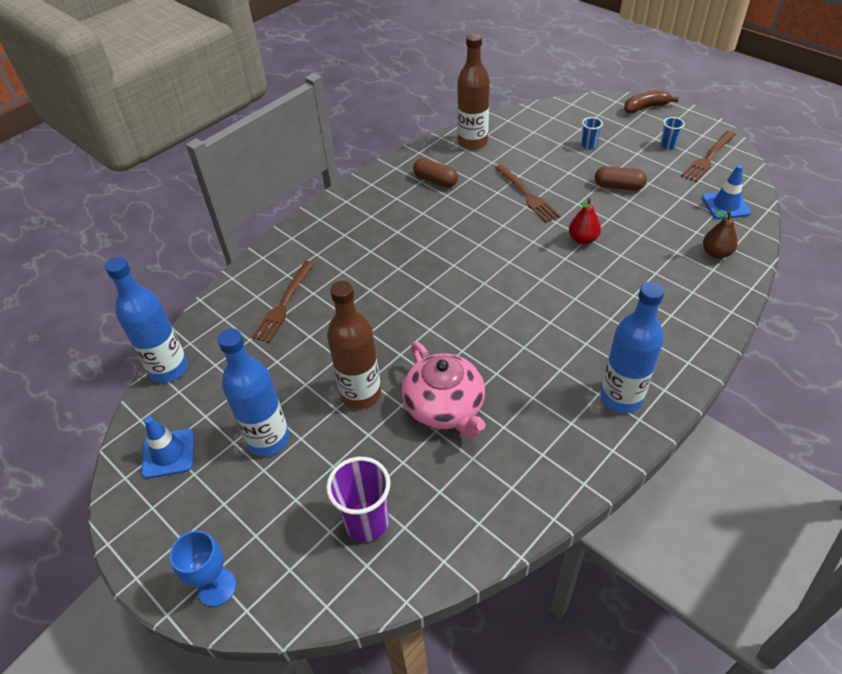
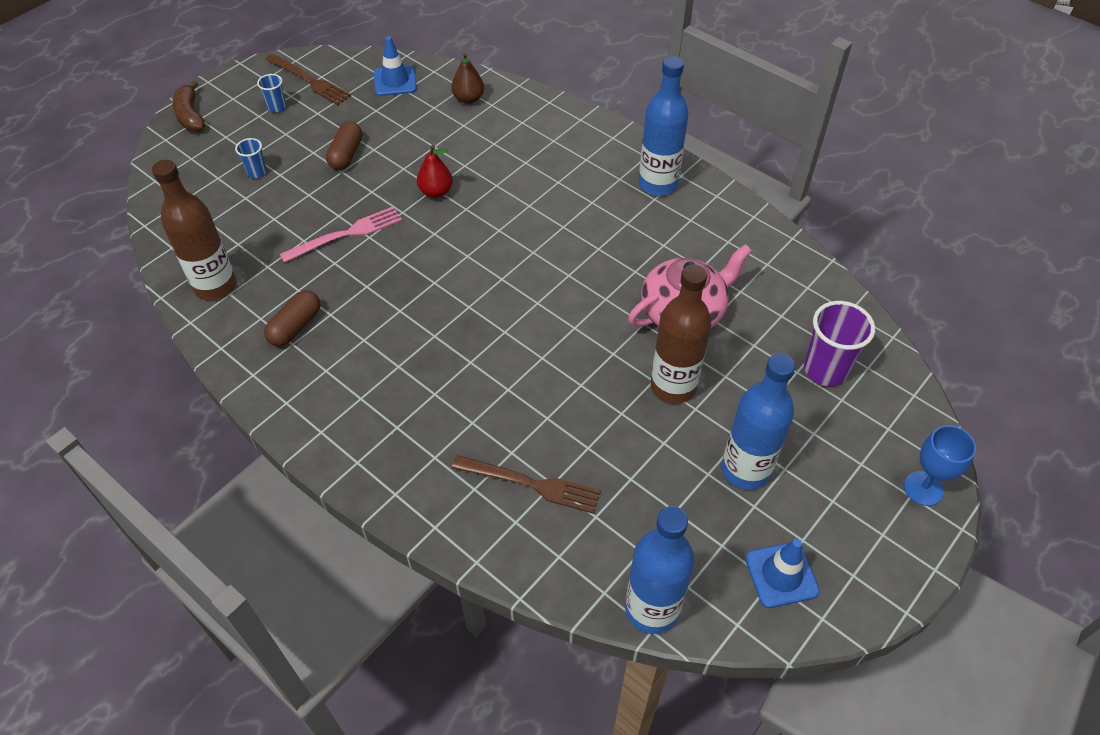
camera: 95 degrees left, 5 degrees up
(527, 195) = (346, 234): brown fork -> pink fork

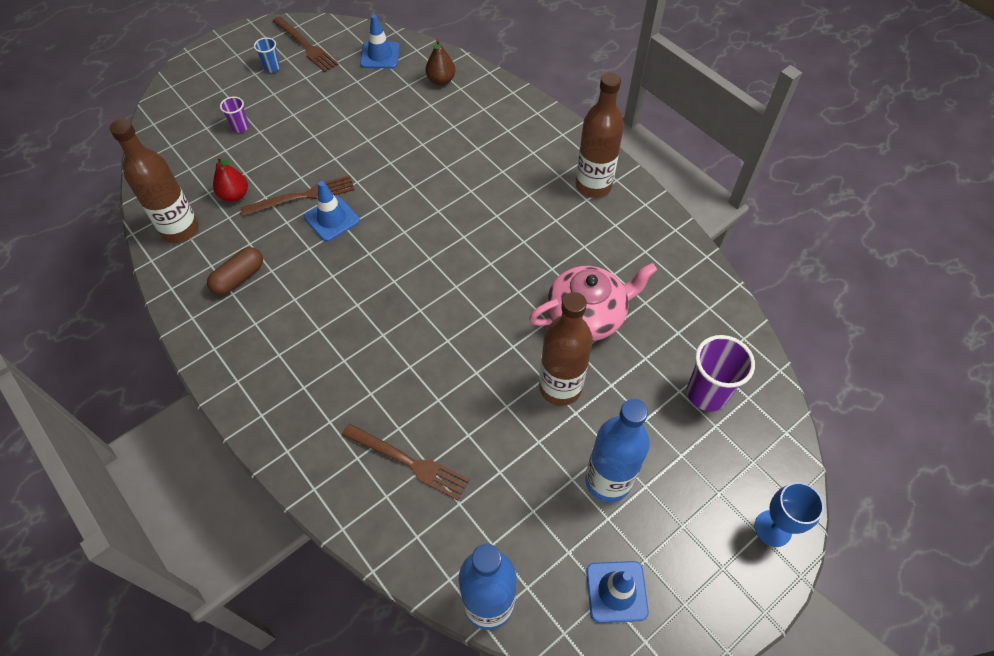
camera: 10 degrees right, 5 degrees up
(190, 115) = (197, 66): brown banana -> none
(257, 172) = (240, 127): blue cup -> purple cup
(346, 155) = (321, 120): brown capsule -> none
(346, 234) = (303, 196): pink fork -> brown fork
(384, 253) = (332, 219): none -> blue traffic cone
(436, 192) = (391, 166): red pear -> red pear (235, 195)
(658, 184) = (593, 185): blue bottle -> brown bottle

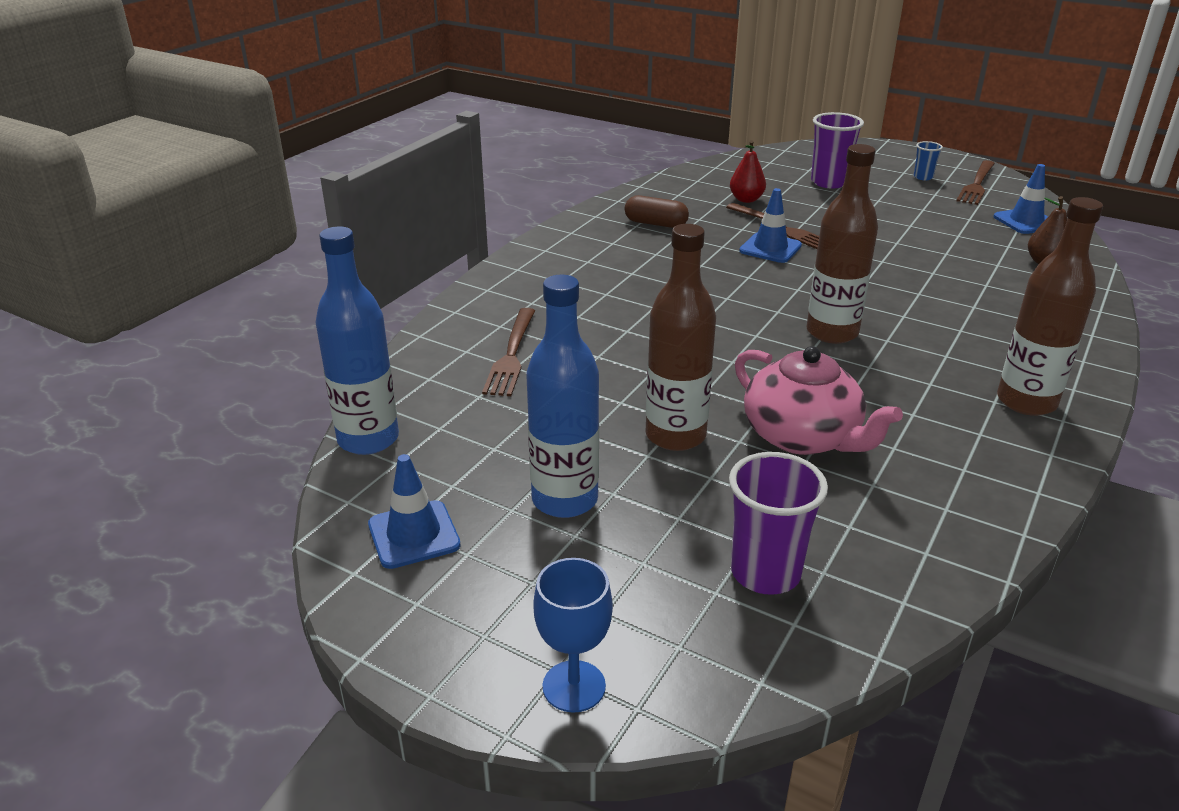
camera: 70 degrees right, 25 degrees down
(180, 229) = (683, 188): brown bottle -> brown bottle (832, 332)
(240, 127) = (829, 182): purple cup -> purple cup, size x1.91

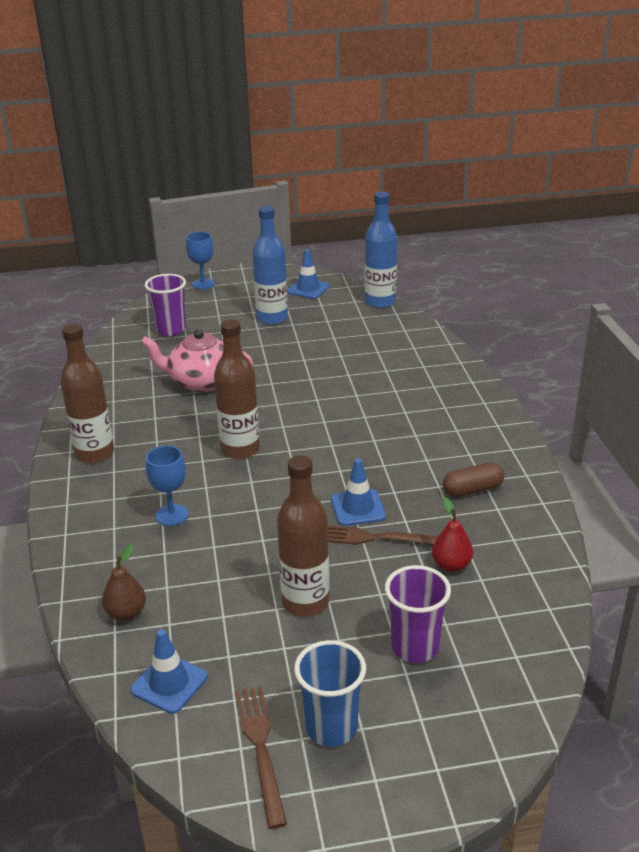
camera: 140 degrees right, 0 degrees up
(511, 355) = (389, 355): brown fork -> none
(675, 436) = (259, 357): brown bottle -> brown bottle (305, 602)
(923, 177) = (331, 727): blue cup -> blue cup, size x1.91
(960, 307) = (172, 515): none -> blue goblet

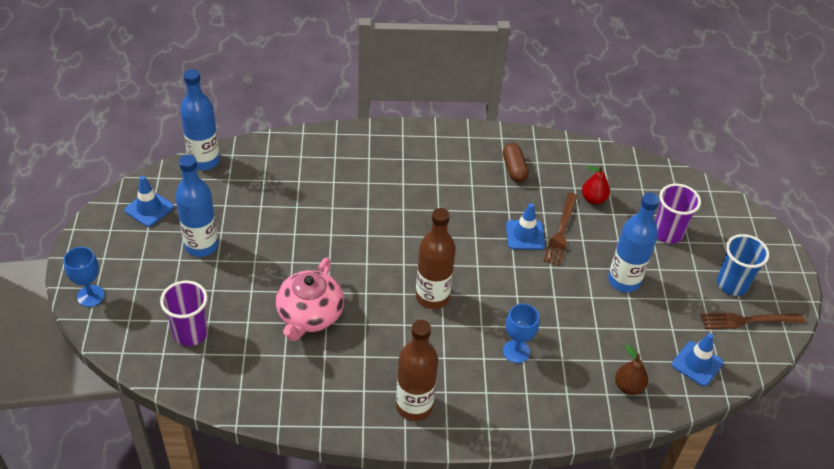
camera: 85 degrees left, 15 degrees up
(305, 602) = (624, 281): brown bottle -> blue bottle

